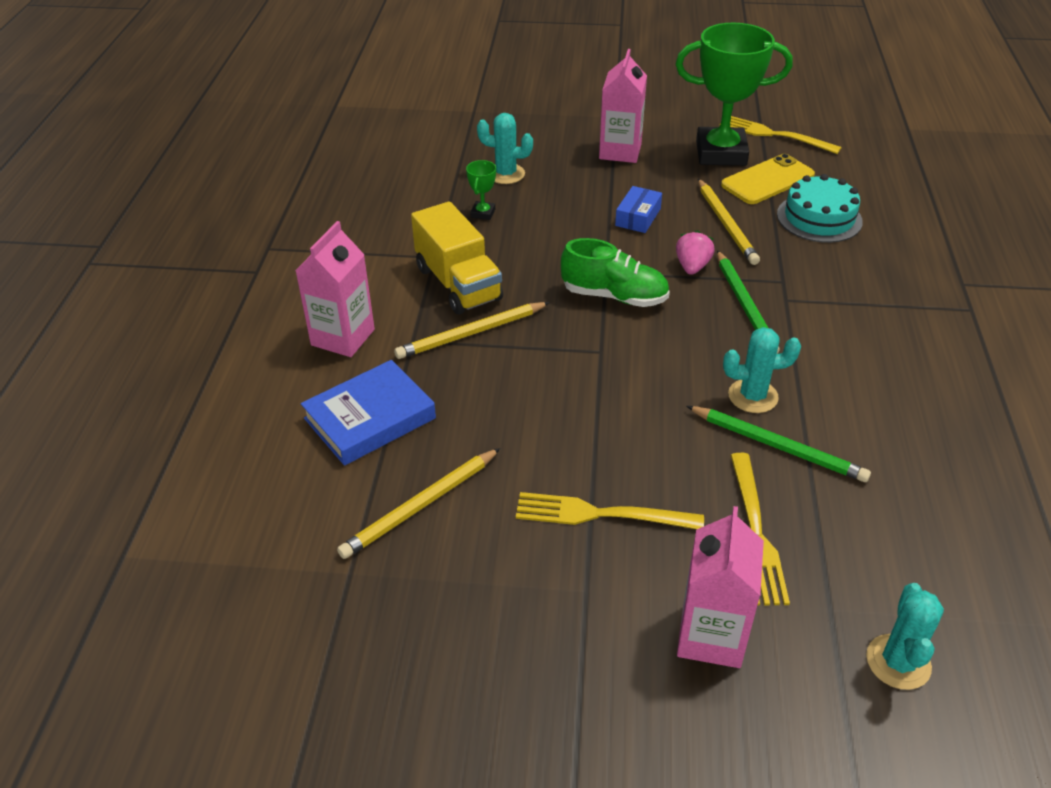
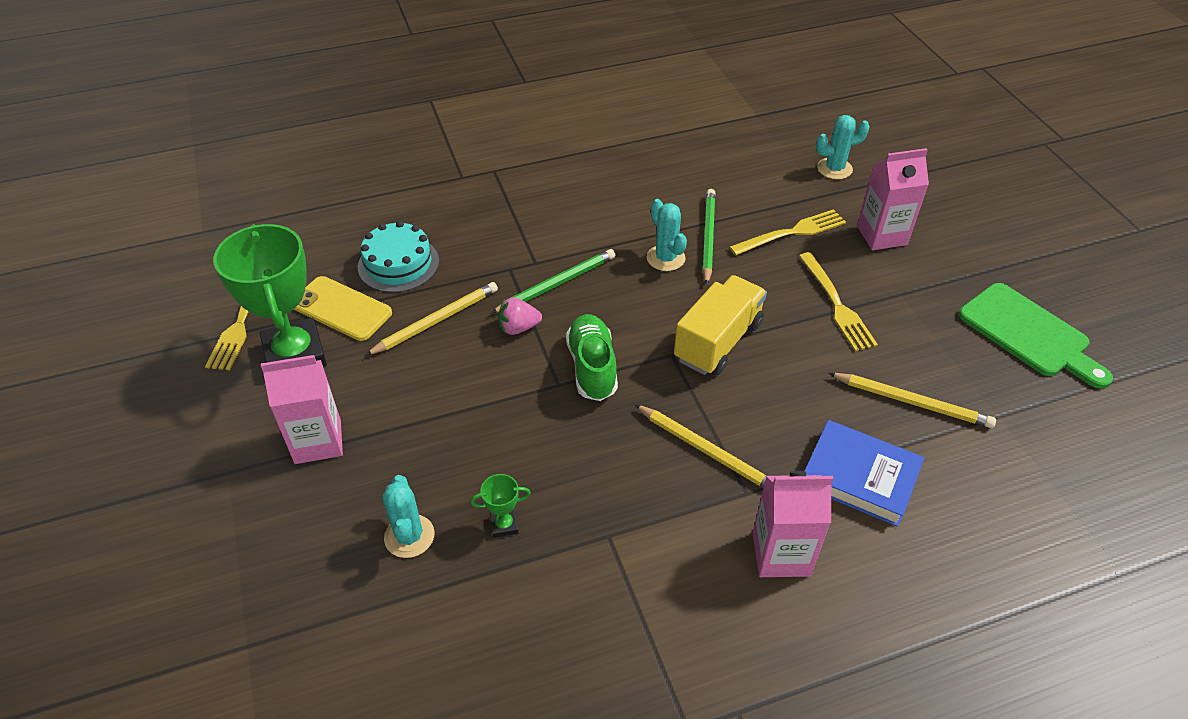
camera: 115 degrees left, 5 degrees up
(437, 697) = (1029, 334): none -> green cutting board
(458, 284) = (642, 493): yellow truck -> yellow truck (718, 341)
(638, 217) = (452, 387): blue box -> none

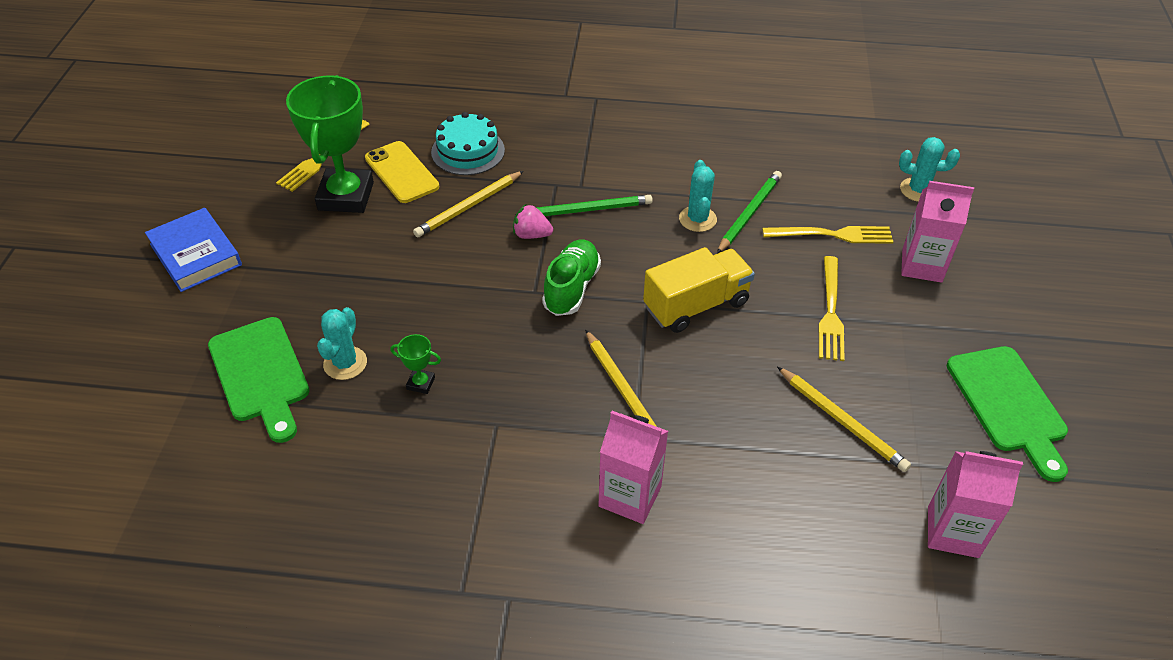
camera: 25 degrees right, 0 degrees up
(318, 441) = (322, 268): pink carton -> pink carton (953, 531)
(321, 587) = (261, 374): none -> green cutting board
(436, 321) = (469, 207): yellow pencil -> yellow pencil turned 150 degrees clockwise
(859, 477) = (745, 464): blue book -> blue book (196, 254)

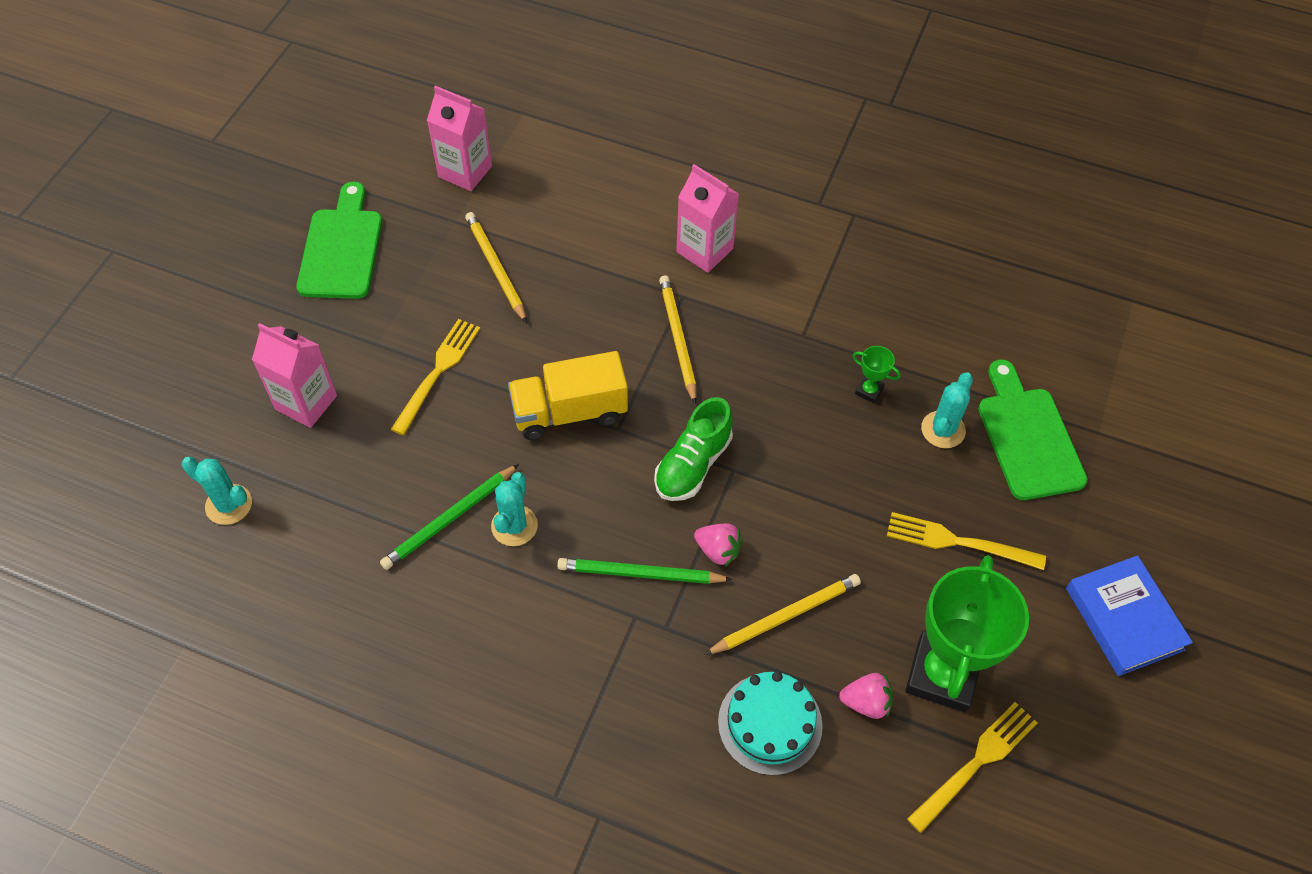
camera: 165 degrees left, 10 degrees up
(401, 172) = (866, 702): yellow phone -> pink strawberry
(833, 235) = (373, 465): yellow fork -> yellow fork (957, 542)

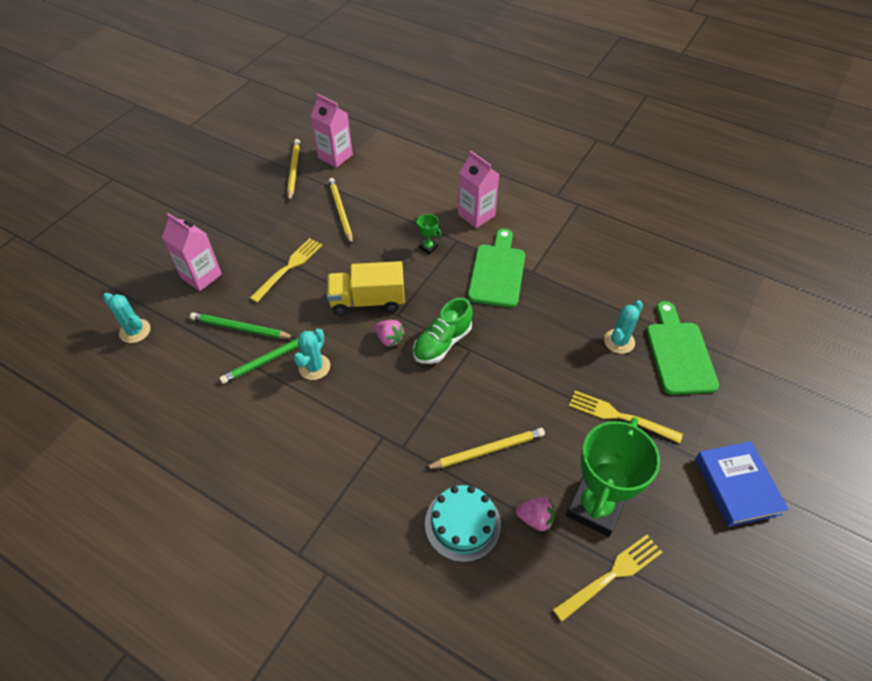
camera: 10 degrees right, 5 degrees down
(341, 248) = (248, 191): green cutting board -> green cutting board (497, 272)
(640, 574) = (392, 409): green pencil -> green pencil (240, 328)
(677, 339) = (448, 265): yellow pencil -> yellow pencil (293, 171)
(718, 550) = (448, 400): pink strawberry -> pink strawberry (389, 339)
(869, 391) = (571, 311): green trophy -> green trophy (428, 247)

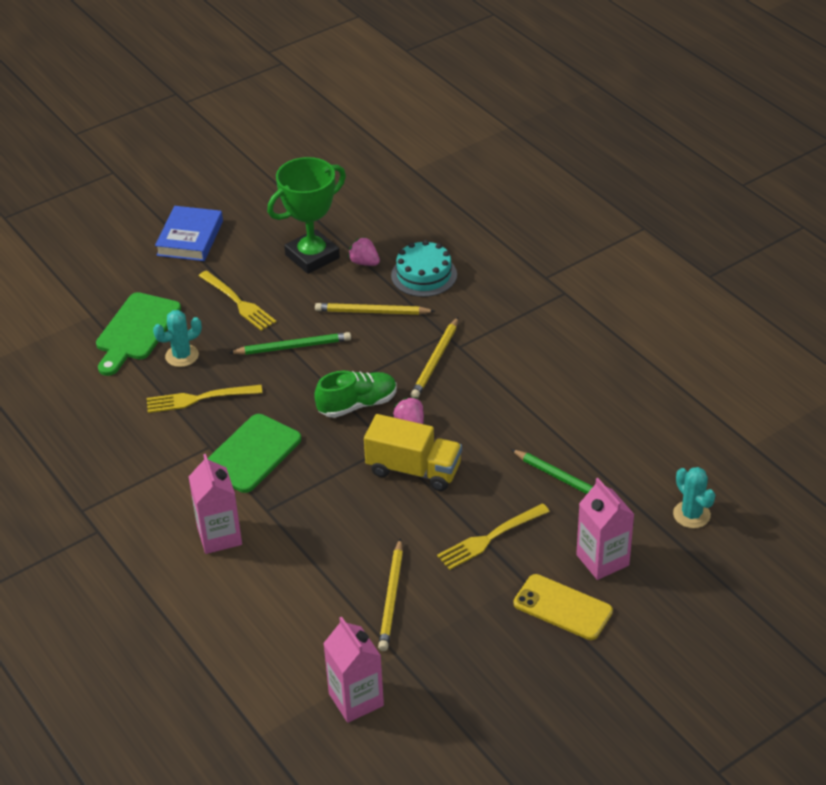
camera: 155 degrees left, 10 degrees down
(223, 237) = (562, 608): none -> yellow phone
(273, 357) = (541, 442): green pencil -> green pencil (293, 346)
(293, 171) = (430, 692): yellow pencil -> yellow pencil (435, 361)
(314, 367) = (500, 420): turquoise cactus -> none
(428, 247) = (307, 512): green trophy -> none
(611, 575) = (332, 222): yellow fork -> yellow fork (199, 399)

